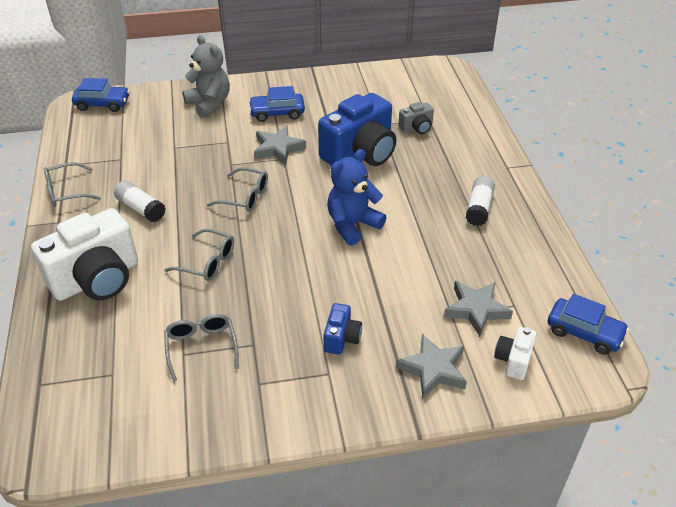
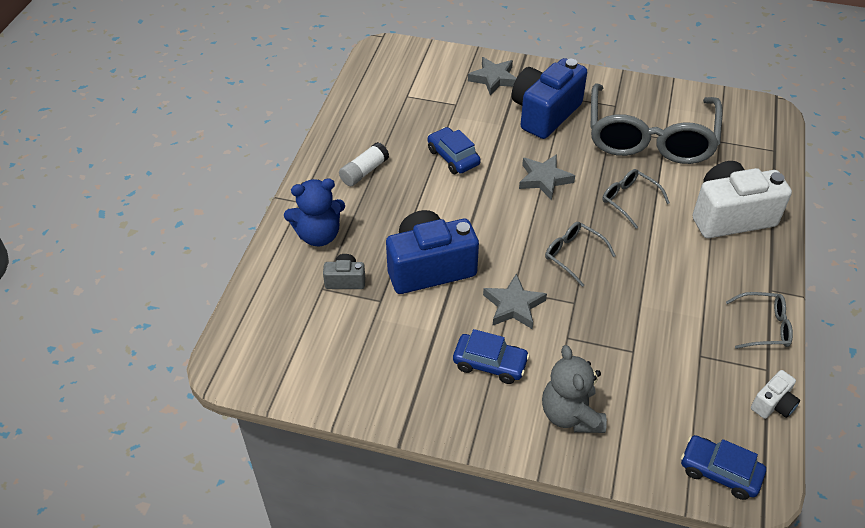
camera: 155 degrees left, 5 degrees up
(141, 209) = (683, 276): white glue stick -> none
(201, 347) = (650, 138): grey glasses -> grey glasses, size x2.38
(341, 338) = (544, 113): blue camera -> blue camera, size x2.17
(352, 225) = (486, 193): blue teddy bear -> blue teddy bear (318, 235)
(476, 309) = (436, 101): grey star -> grey star (544, 179)
(513, 360) = (438, 68): white camera -> white camera (773, 404)
(584, 332) = (376, 67): blue car -> blue car (453, 157)

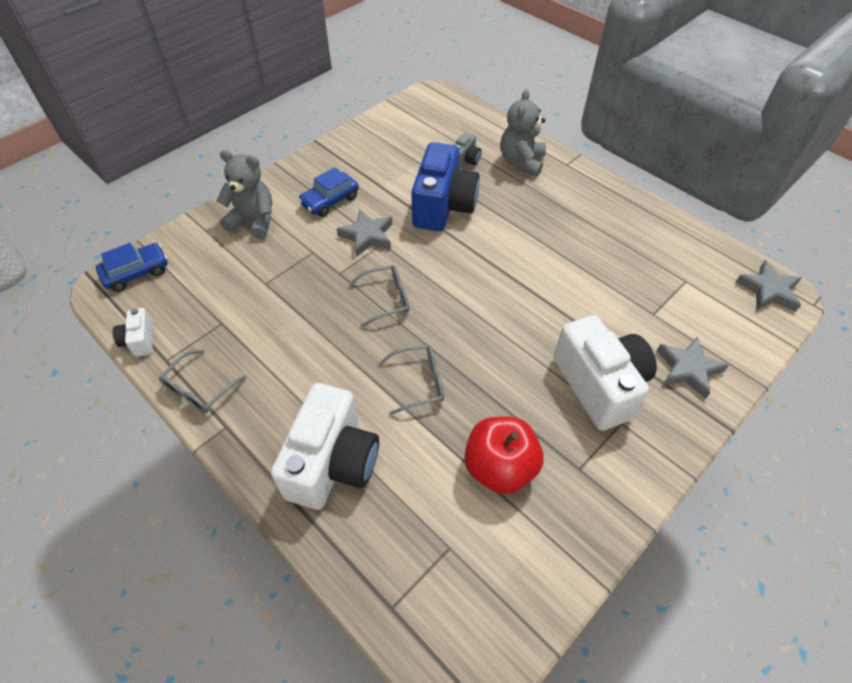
camera: 120 degrees right, 5 degrees up
(318, 235) = (521, 162): blue teddy bear -> grey teddy bear
(364, 171) = (582, 210): white glue stick -> none
(453, 157) = (568, 275): blue car -> none
(544, 113) = (599, 385): blue camera -> white camera
(544, 179) = (494, 329): grey star -> grey star (768, 290)
(650, 138) = (499, 467): grey glasses -> red apple

